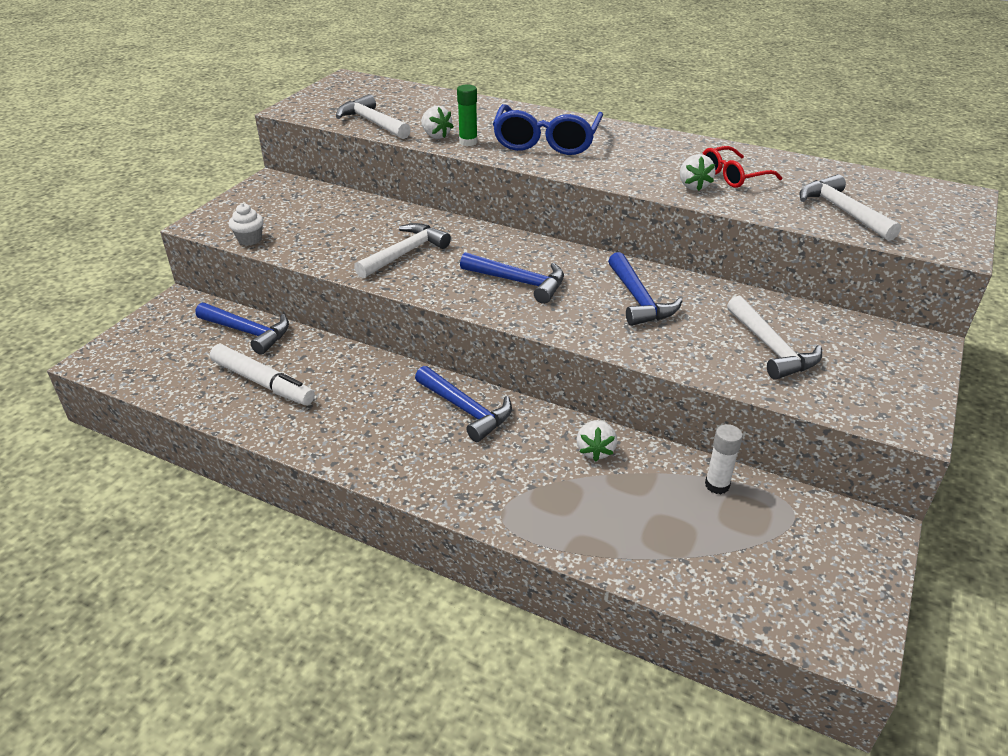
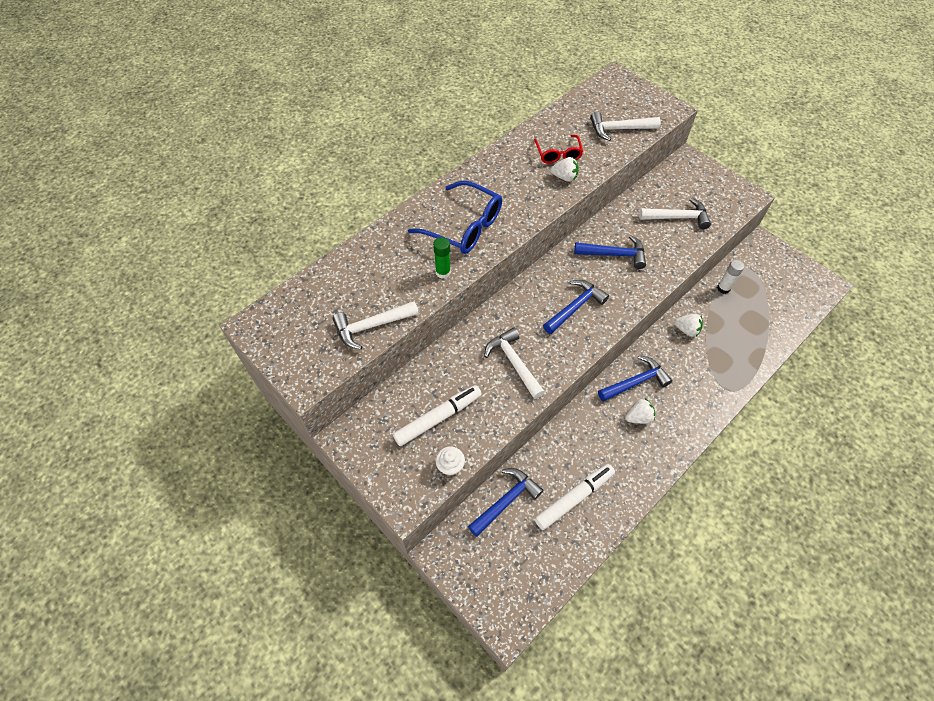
camera: 70 degrees left, 20 degrees up
(308, 222) = (438, 418): none -> white marker
(436, 135) = (420, 289): white strawberry -> white strawberry (638, 417)

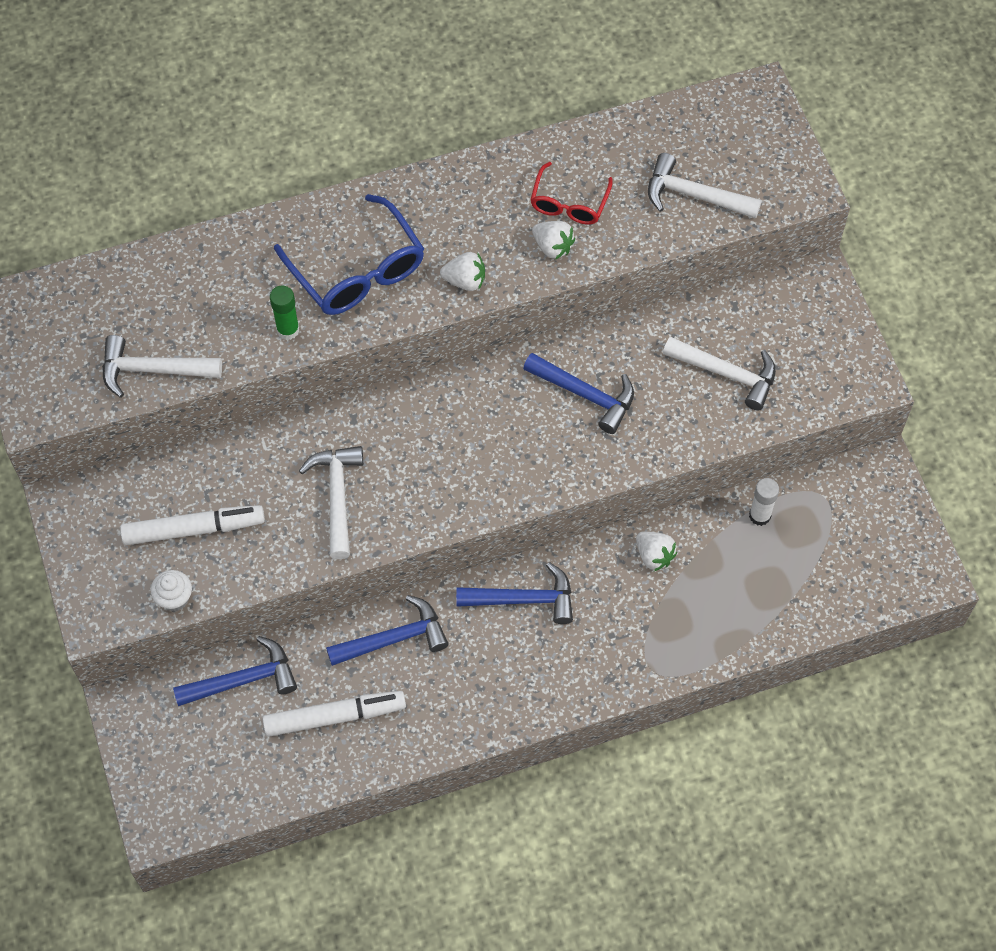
camera: 25 degrees right, 5 degrees up
(575, 307) = (474, 452): blue hammer -> blue hammer (394, 638)
(638, 417) = (493, 650): white strawberry -> white strawberry (465, 281)

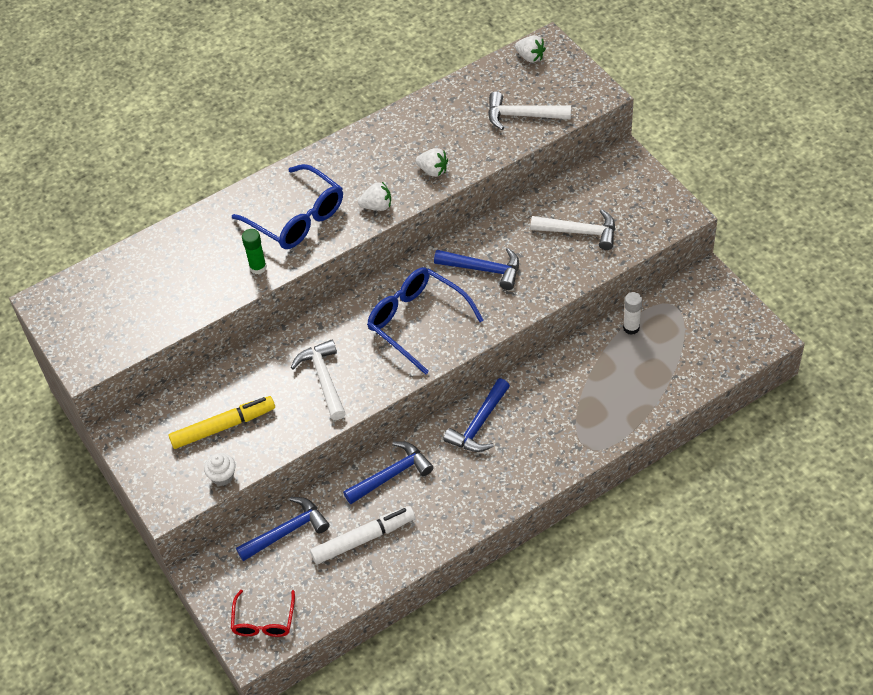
camera: 10 degrees left, 10 degrees down
(152, 370) = (165, 317): white hammer -> none
(194, 529) = (223, 427): white marker -> yellow marker
(478, 447) = (417, 321): none -> blue glasses
(524, 599) = (479, 425): blue hammer -> blue hammer turned 135 degrees clockwise
(569, 203) = (435, 141): red glasses -> red glasses (264, 621)
(654, 556) = (564, 372): white strawberry -> white strawberry (530, 57)

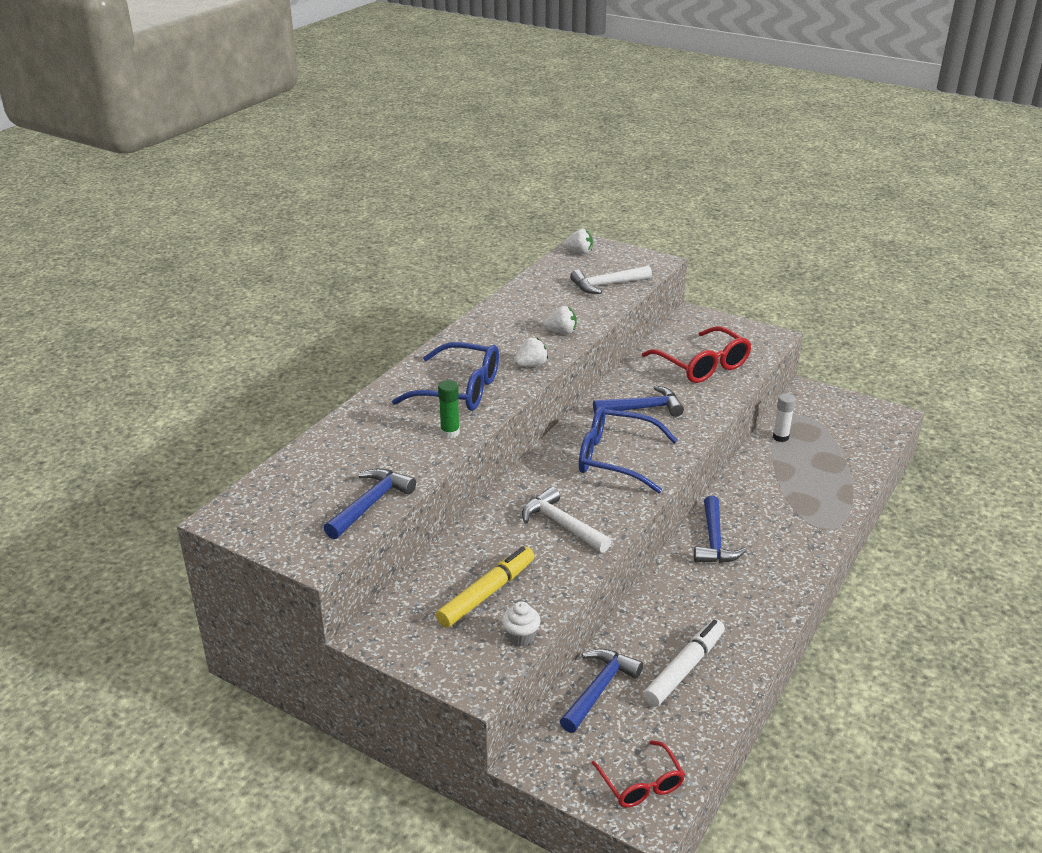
camera: 30 degrees left, 20 degrees down
(392, 474) = (666, 605): blue hammer -> blue hammer (371, 504)
(580, 232) = (702, 365): white hammer -> red glasses

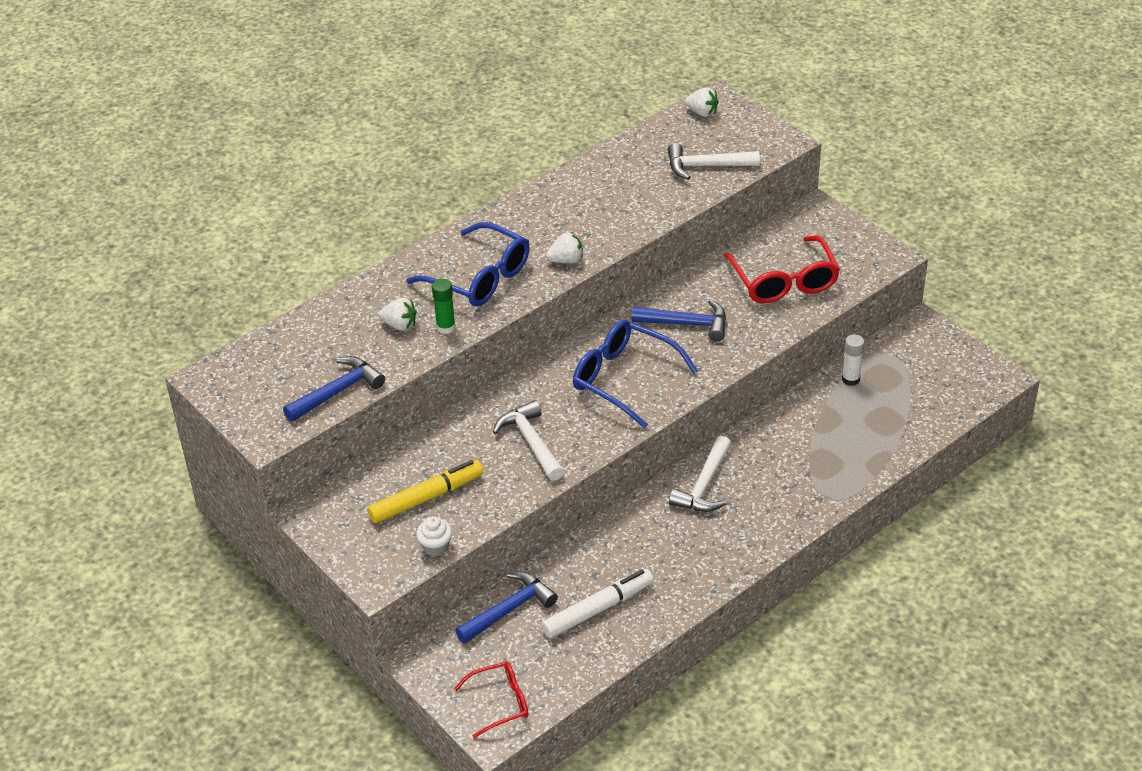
camera: 20 degrees right, 10 degrees up
(561, 332) = (620, 223): white strawberry -> white strawberry (400, 325)
(641, 784) = (500, 702): red glasses -> red glasses turned 105 degrees counterclockwise
(714, 541) = (704, 486): blue hammer -> white hammer

